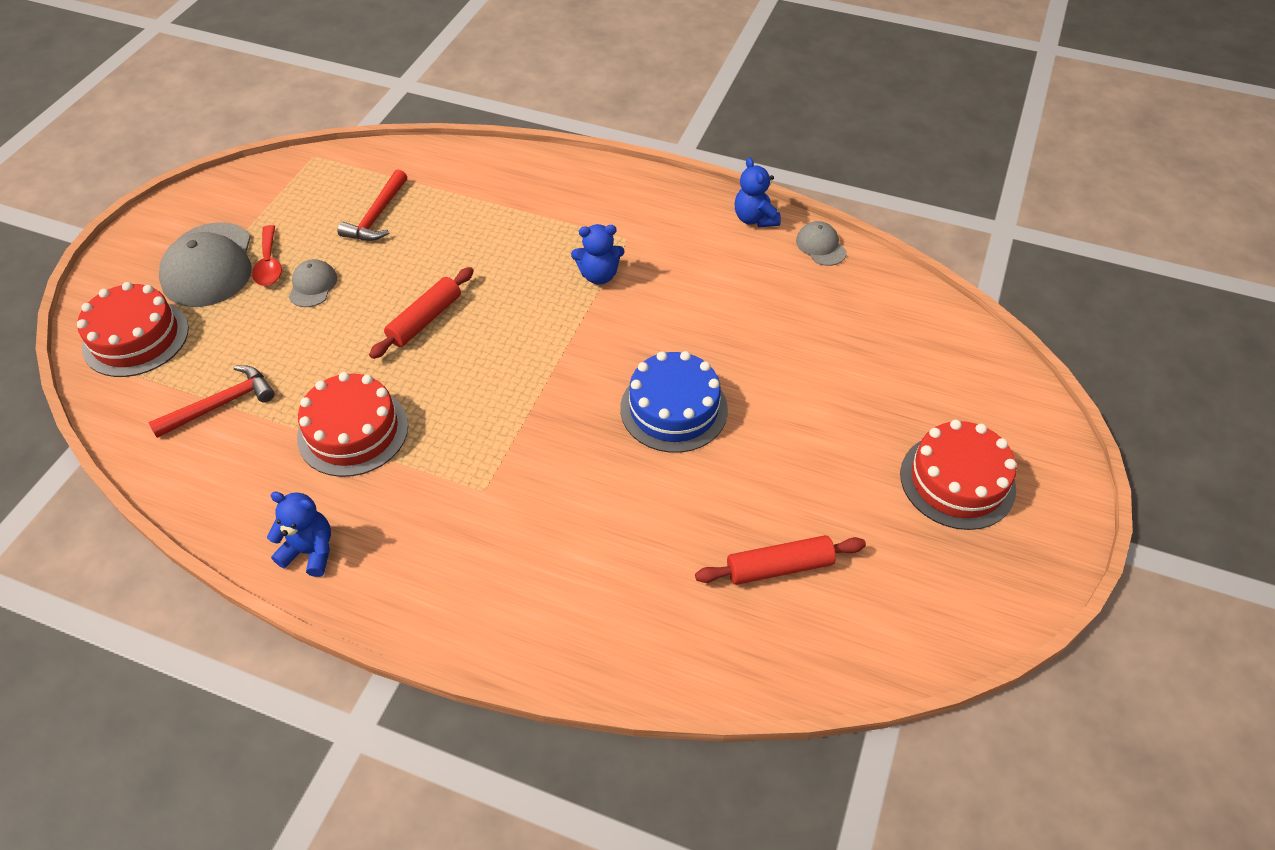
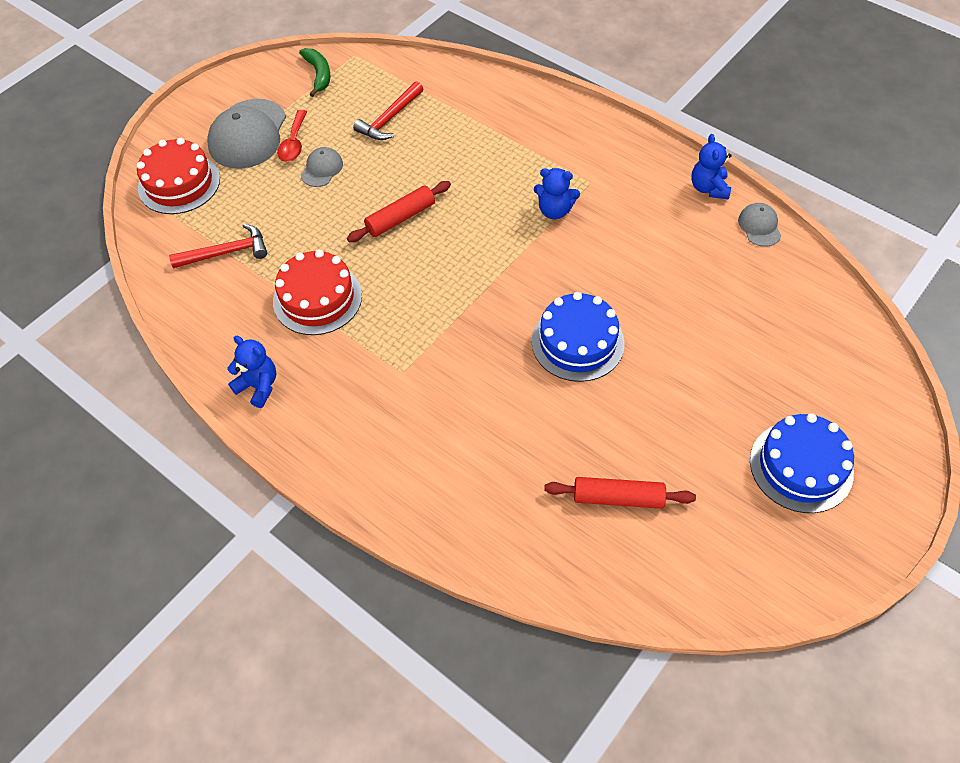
camera: 20 degrees right, 5 degrees up
(276, 184) = (318, 74): none -> green banana
(957, 481) = (801, 466): red cake -> blue cake

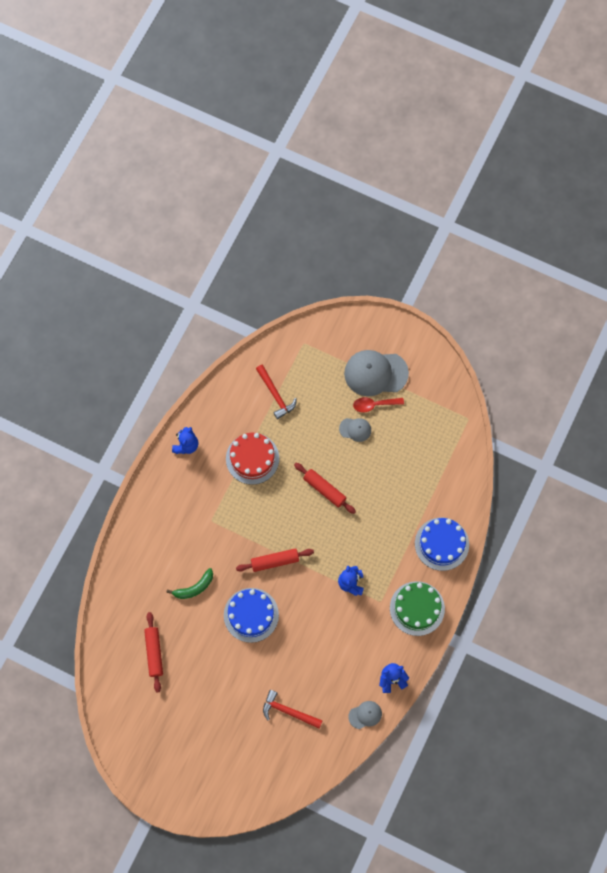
camera: 75 degrees right, 15 degrees up
(179, 183) = (324, 346): red cake -> none
(318, 74) = (442, 400): green banana -> green banana (194, 587)
(390, 119) = (410, 459): red hammer -> red hammer (288, 711)
(496, 296) = (275, 561): none -> red rolling pin
(608, 146) = (417, 608): none -> green cake
(801, 466) = (192, 749): blue cake -> blue cake (441, 544)

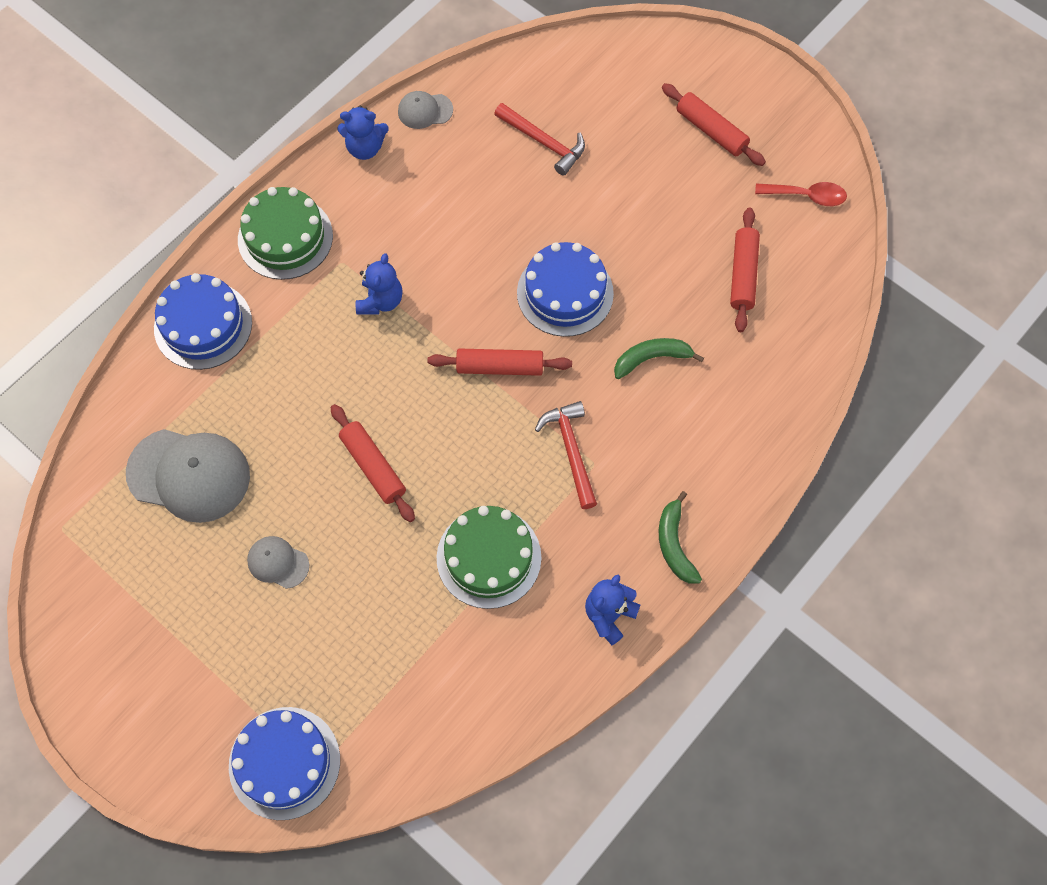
camera: 165 degrees left, 5 degrees down
(161, 489) = (674, 544): none -> green banana
(190, 747) = (711, 130): none -> red rolling pin
(252, 458) = (489, 557): red cake -> green cake
(275, 395) = (407, 672): red hammer -> red hammer (571, 451)
(319, 341) = (284, 763): none -> blue cake
(374, 405) = (225, 601): red spoon -> red spoon (807, 196)
(375, 373) = (198, 664): grey cap -> grey cap (189, 475)

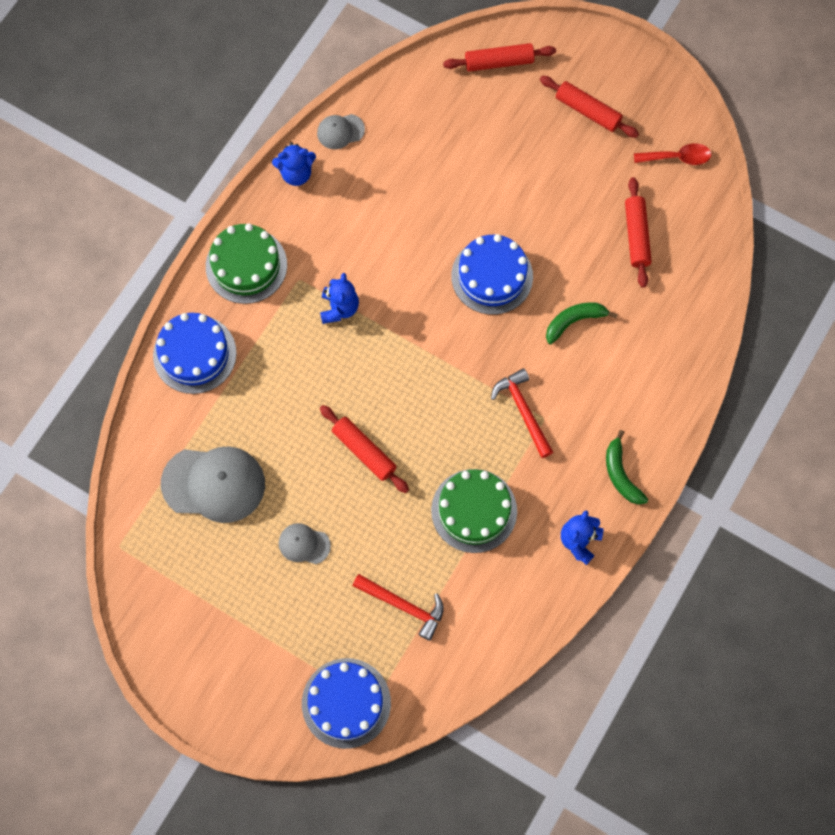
camera: 10 degrees left, 5 degrees up
(500, 367) = (450, 349): red rolling pin -> red rolling pin (499, 62)
(544, 142) = (448, 144): red hammer -> red hammer (404, 605)

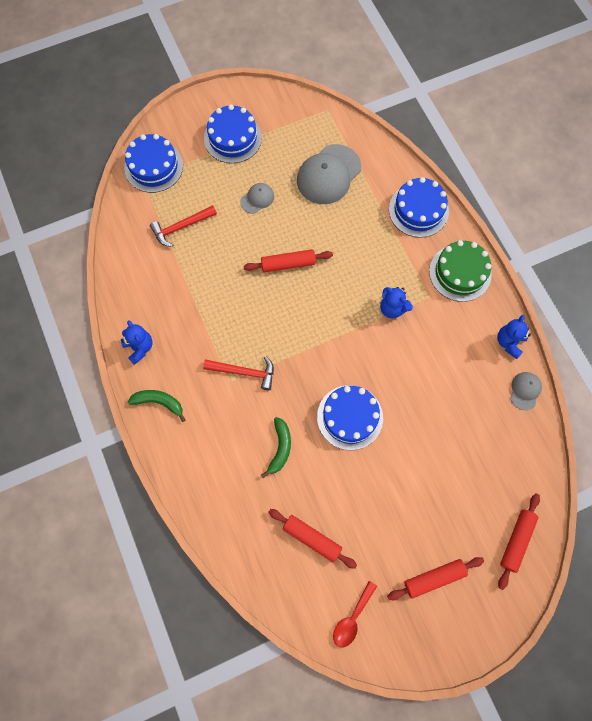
camera: 125 degrees right, 0 degrees up
(238, 634) = (233, 138): none -> blue cake
(474, 510) = (205, 301): green cake -> none

